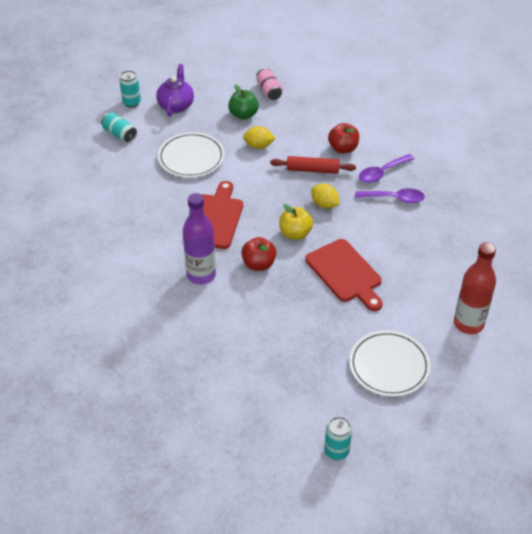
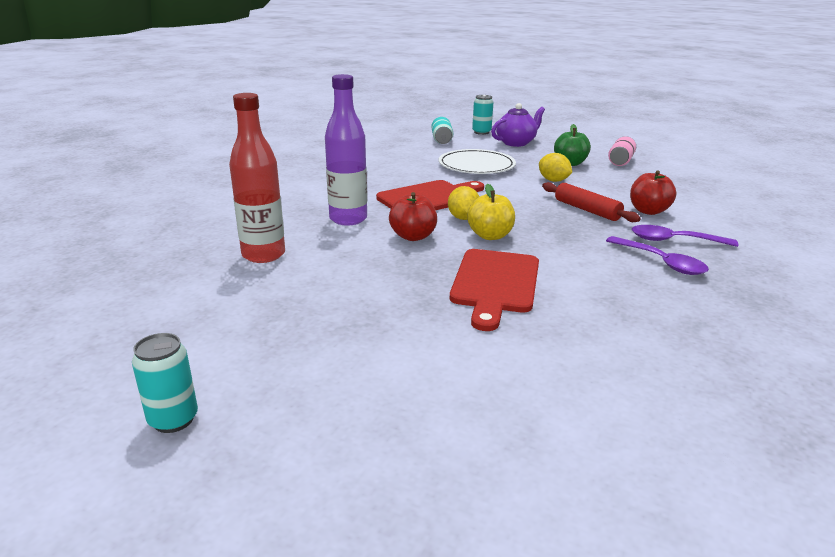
camera: 45 degrees right, 20 degrees down
(324, 204) = (560, 233): yellow lemon -> yellow lemon (463, 218)
(389, 365) = (401, 386): white plate -> none
(468, 324) = (601, 419): red bottle -> red bottle (263, 255)

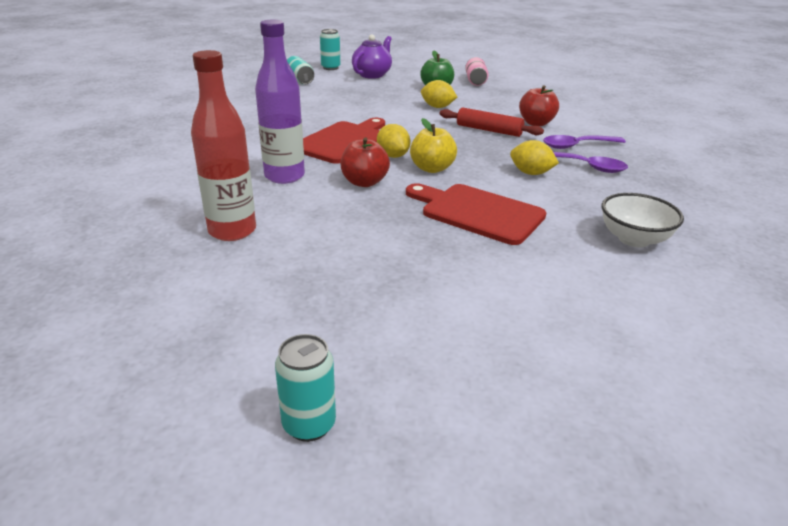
camera: 25 degrees left, 5 degrees up
(476, 166) = (357, 102): white plate -> none
(495, 284) = (477, 212): red cutting board -> red cutting board turned 135 degrees clockwise
(591, 258) = (531, 173): none -> yellow lemon
(644, 346) = (633, 239): none -> white bowl

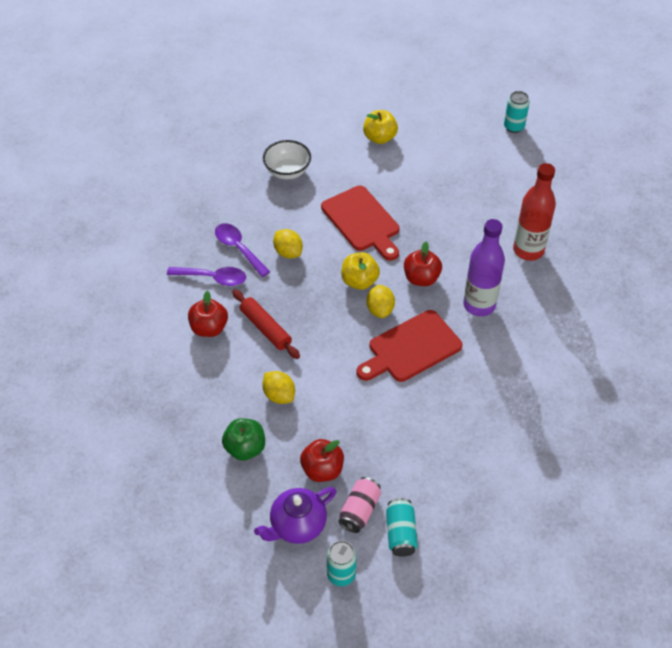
camera: 155 degrees left, 20 degrees up
(373, 89) = (322, 470): none -> red apple
(475, 81) = (180, 459): pink can -> pink can (359, 510)
(560, 319) = (379, 138): none -> yellow apple

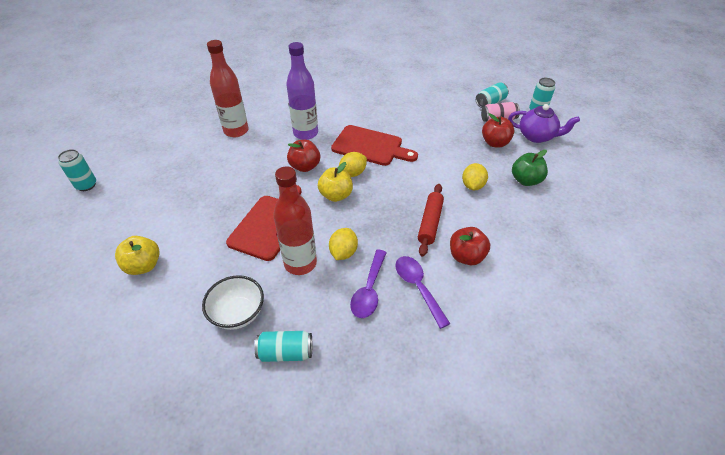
camera: 125 degrees left, 5 degrees down
(233, 182) = (286, 352): none -> turquoise can
(301, 222) = (300, 263): none -> red bottle

